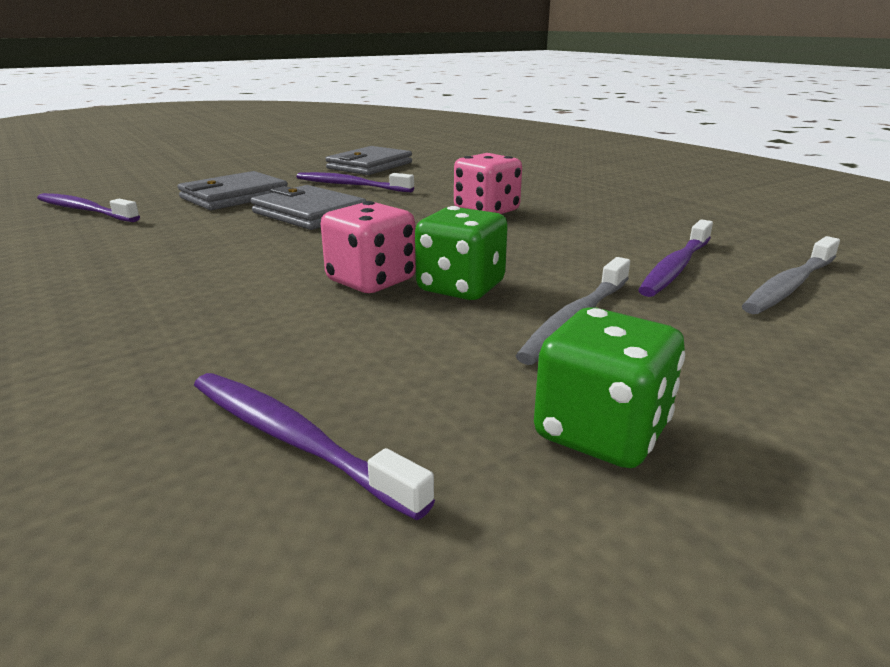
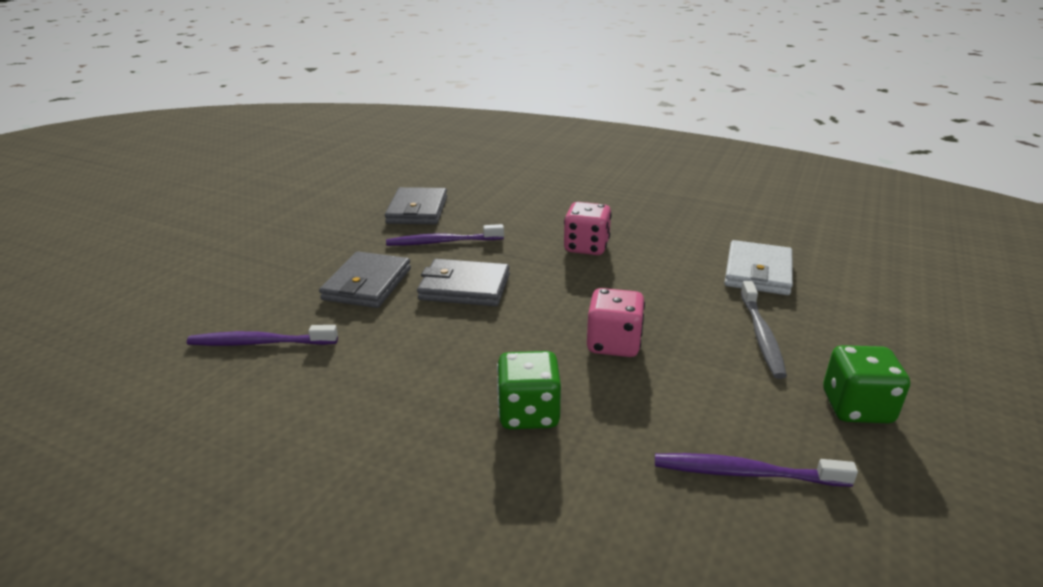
camera: 30 degrees left, 5 degrees up
(461, 287) = (672, 331): green dice -> green dice (528, 413)
(675, 267) = (758, 272): purple toothbrush -> white wallet
(789, 286) = (823, 270): grey toothbrush -> none

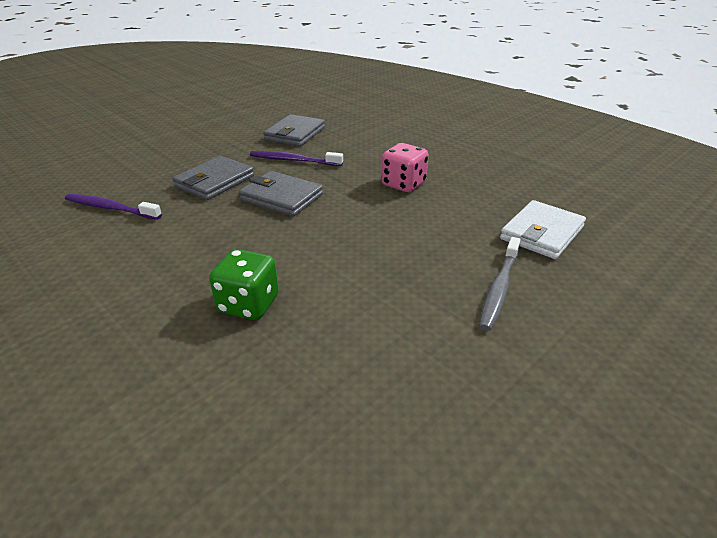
camera: 20 degrees right, 5 degrees up
(613, 344) = (361, 266): pink dice -> none
(745, 473) = (385, 403): purple toothbrush -> none
(856, 407) = (541, 375): green dice -> none

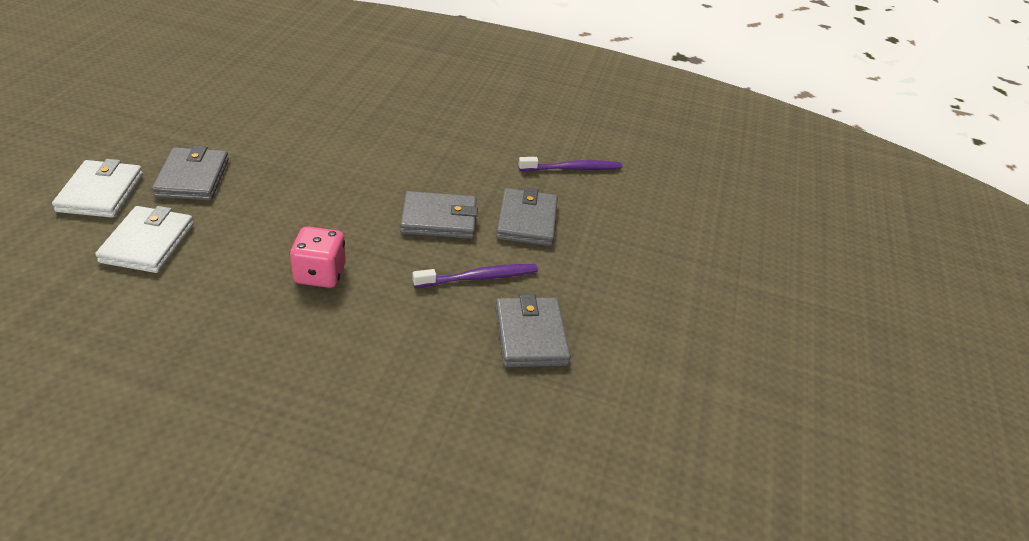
camera: 145 degrees right, 5 degrees up
(248, 304) = (375, 128): green dice -> none
(499, 288) = (192, 178): grey toothbrush -> grey wallet
(604, 294) = (101, 193): none -> white wallet

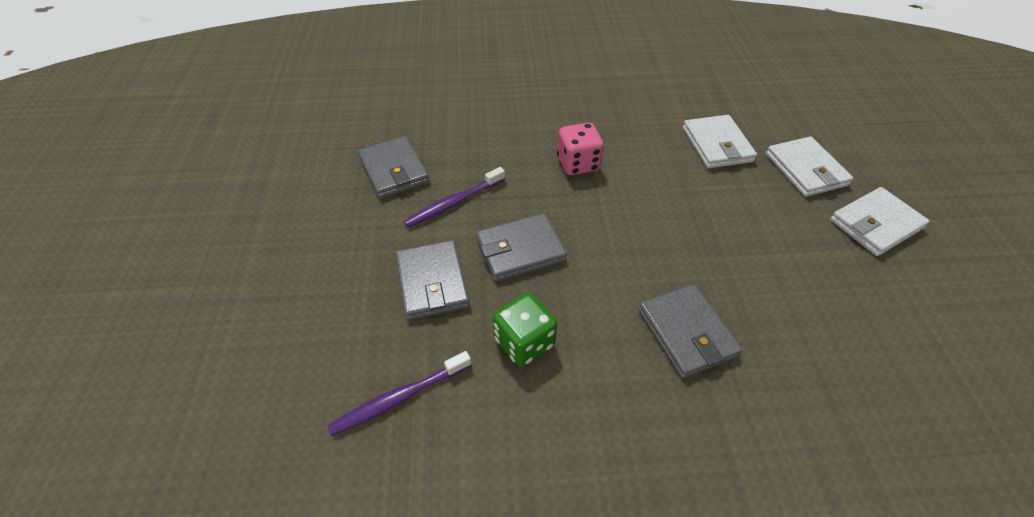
camera: 165 degrees right, 10 degrees up
(120, 141) = (875, 224): none -> white wallet
(192, 178) = (765, 210): grey wallet -> grey wallet (686, 333)
(474, 167) = (524, 342): none -> green dice

